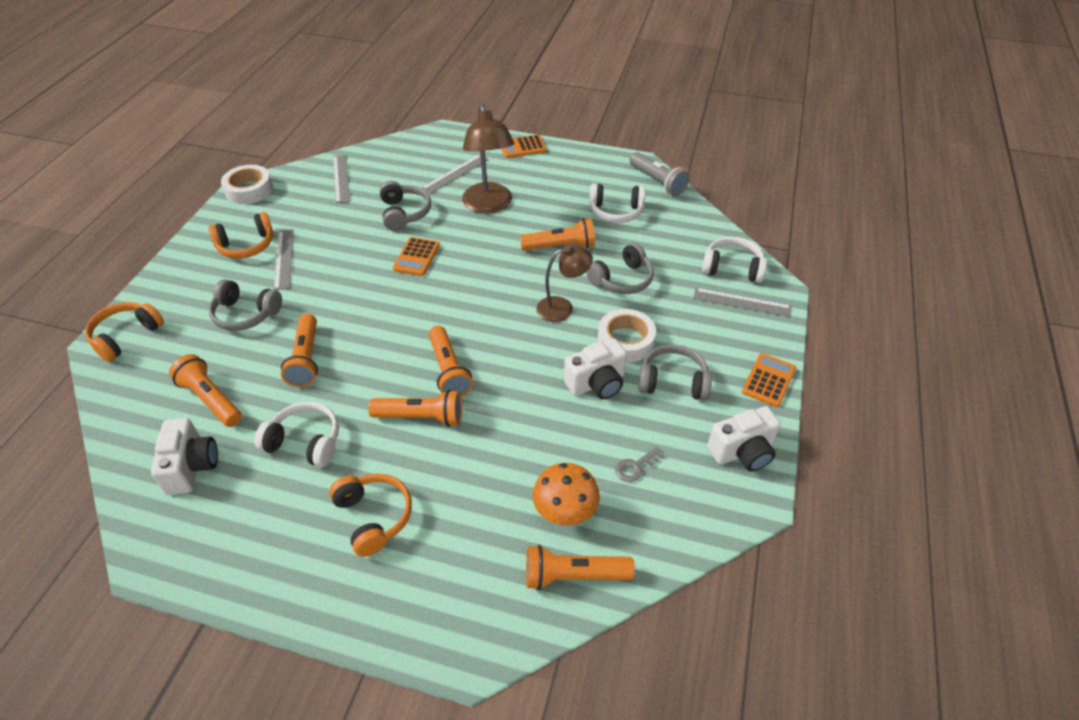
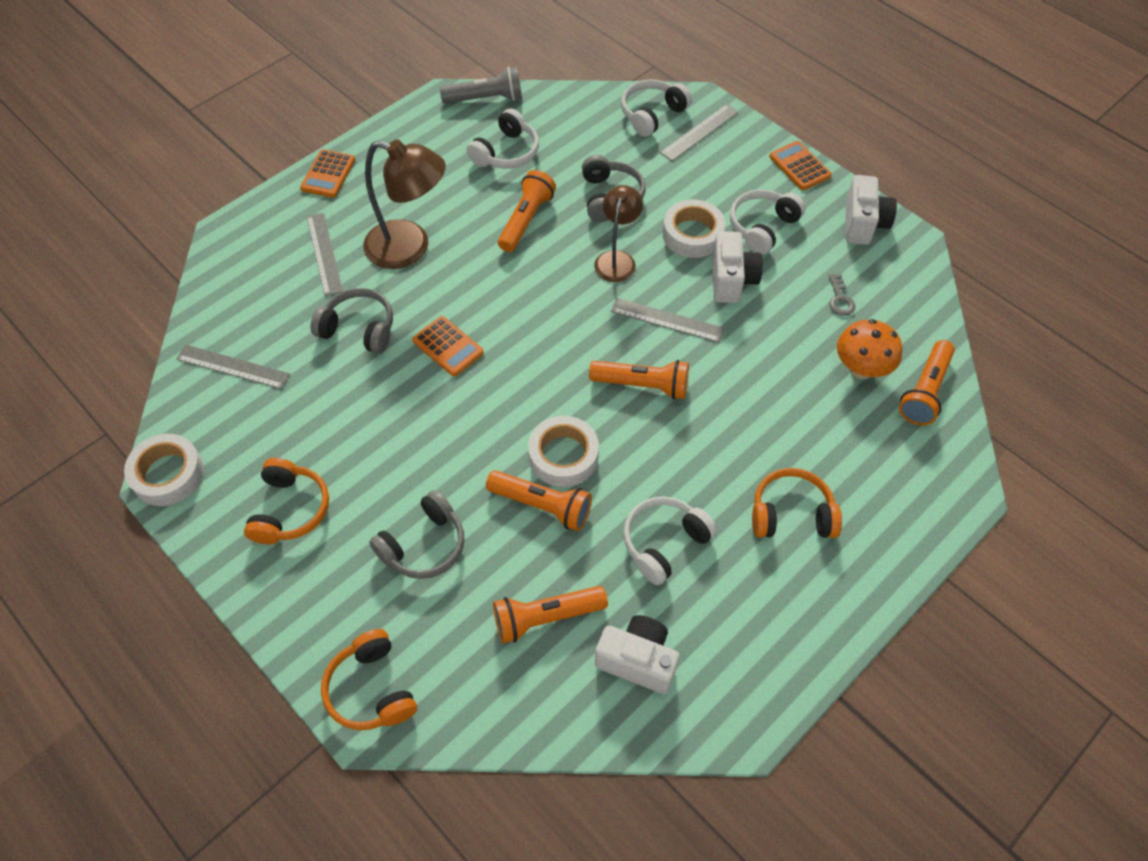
camera: 60 degrees left, 10 degrees up
(284, 259) = (349, 476): grey ruler -> grey ruler (667, 320)
(356, 353) = (563, 456): none -> white tape
(421, 417) = (691, 431): orange flashlight -> none
(673, 382) = (762, 227): grey headphones -> white headphones

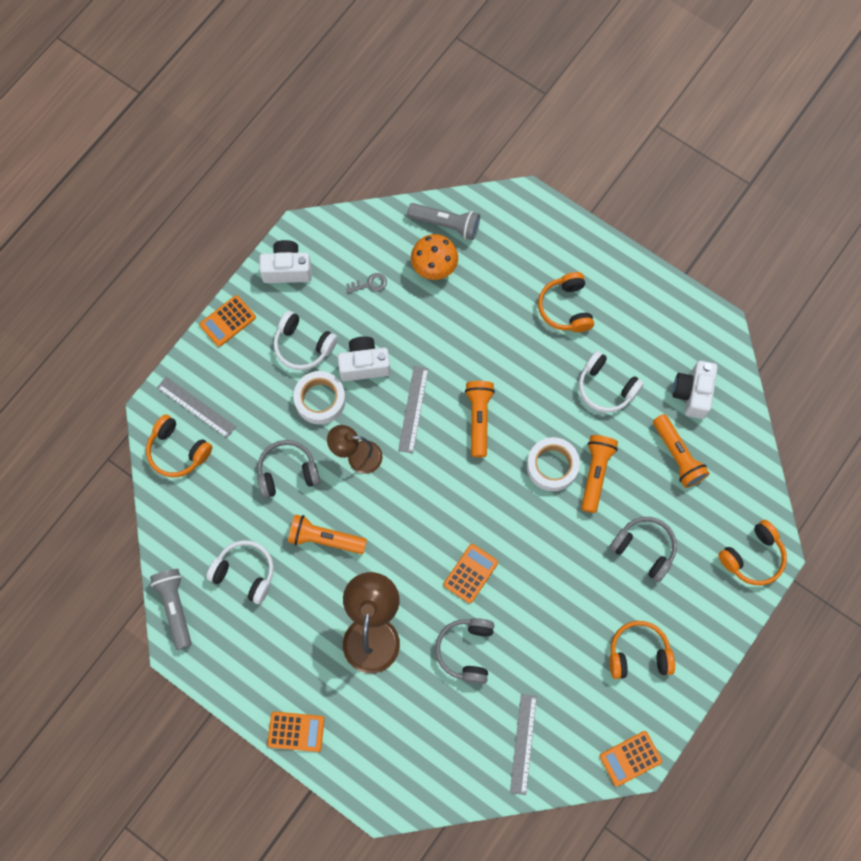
camera: 100 degrees left, 15 degrees up
(168, 474) = (630, 758): white tape -> orange calculator
(324, 253) = (391, 705): grey ruler -> none
(652, 114) = (178, 451): white headphones -> orange headphones
(924, 391) = (446, 224): orange flashlight -> grey flashlight

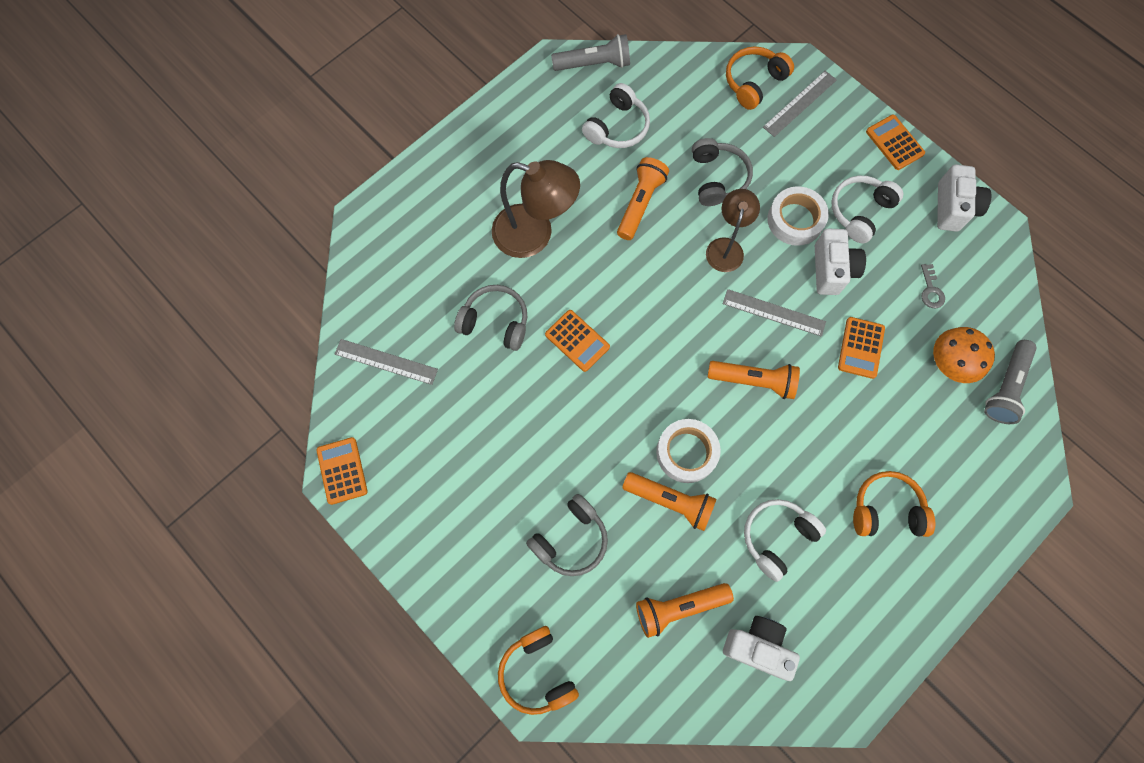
camera: 100 degrees right, 0 degrees up
(296, 731) = (451, 152): orange calculator -> orange calculator (861, 348)
(638, 653) = (452, 505): orange headphones -> none

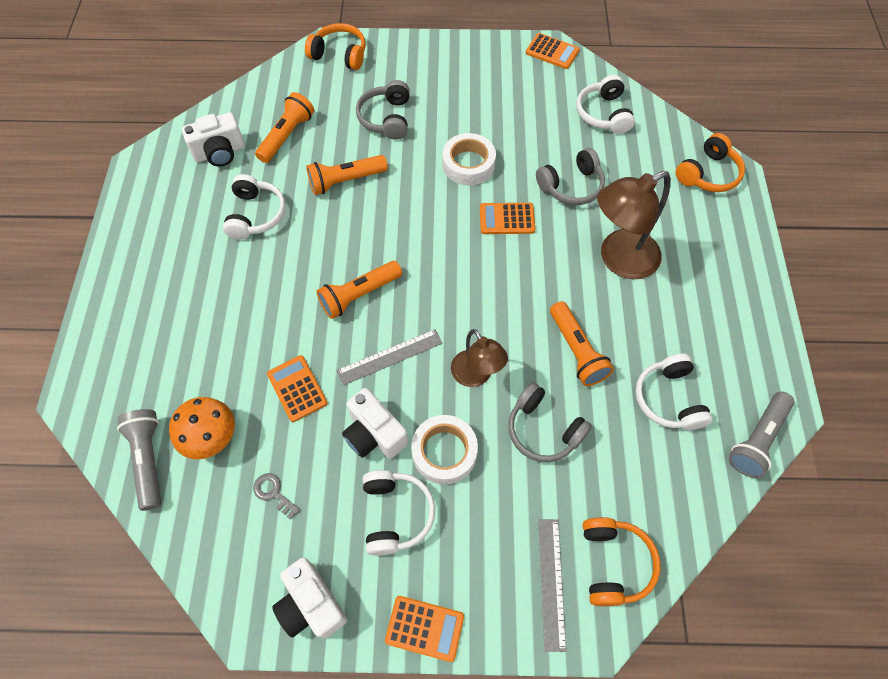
camera: 135 degrees right, 10 degrees down
(386, 362) = (603, 114): grey ruler -> white headphones
(686, 452) = (362, 214): white tape -> white tape (468, 164)
(886, 509) = (189, 289): orange headphones -> orange headphones (708, 174)

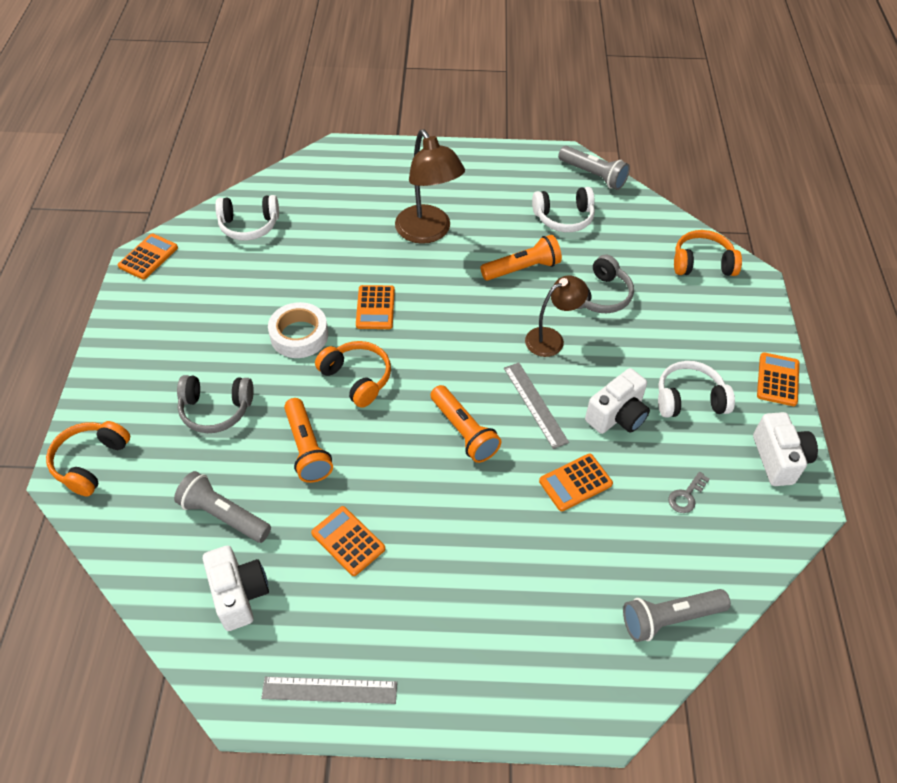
camera: 90 degrees left, 10 degrees down
(212, 438) = (638, 557): orange mushroom -> none
(256, 215) = (348, 541): white headphones -> orange calculator
(287, 136) = (224, 515): orange flashlight -> grey flashlight
(311, 604) = (779, 459): white camera -> white camera turned 60 degrees counterclockwise
(444, 452) = (628, 364): white tape -> none
(551, 582) = (724, 300): grey ruler -> grey ruler (329, 690)
(571, 186) = (339, 257): grey headphones -> none
(708, 174) = (337, 165): orange headphones -> orange headphones (357, 378)

